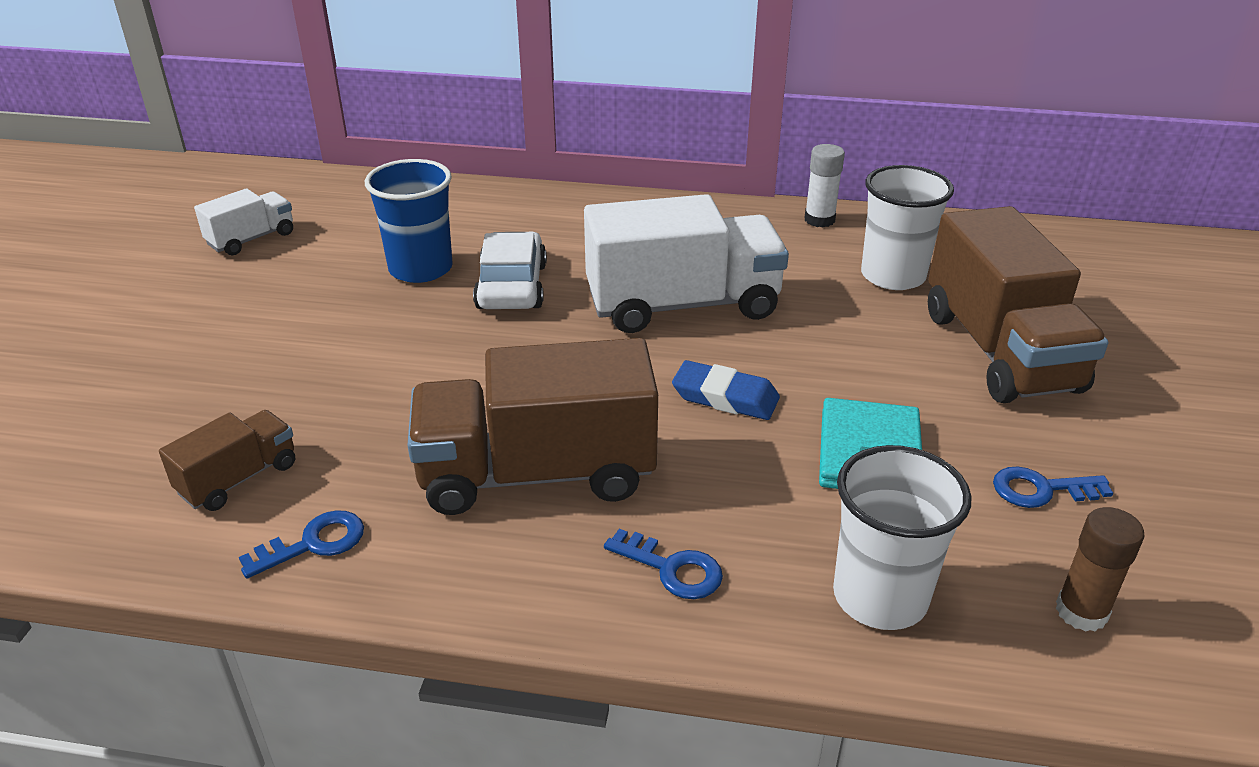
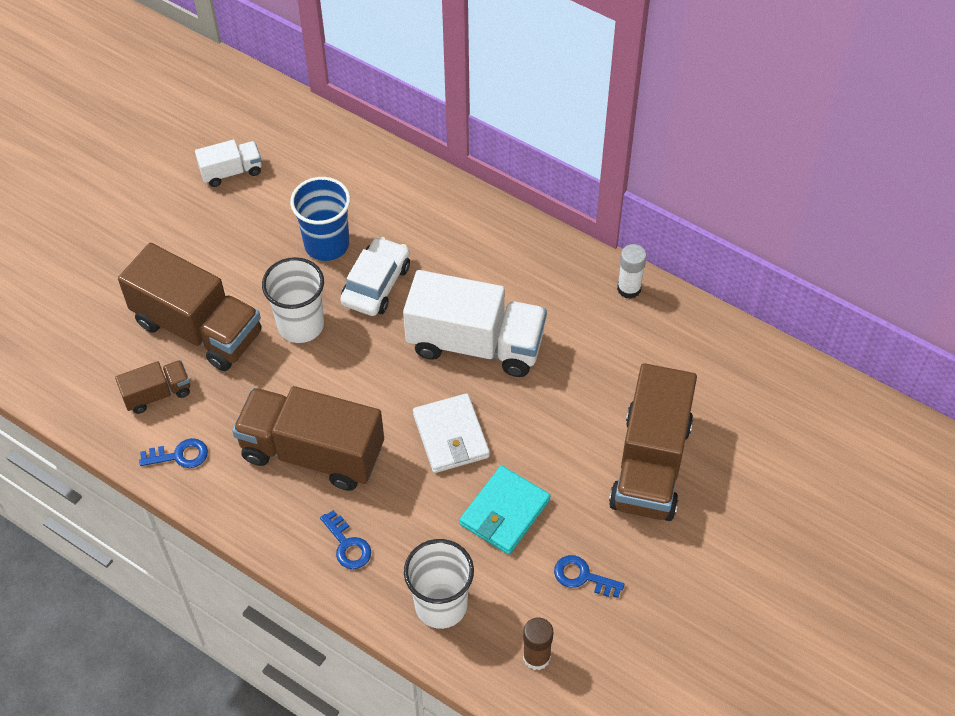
camera: 25 degrees right, 20 degrees up
(274, 389) = (198, 328): none -> brown truck
(725, 397) = (451, 436): blue eraser -> white wallet
(893, 276) = (636, 368): white cup -> white cup (300, 325)

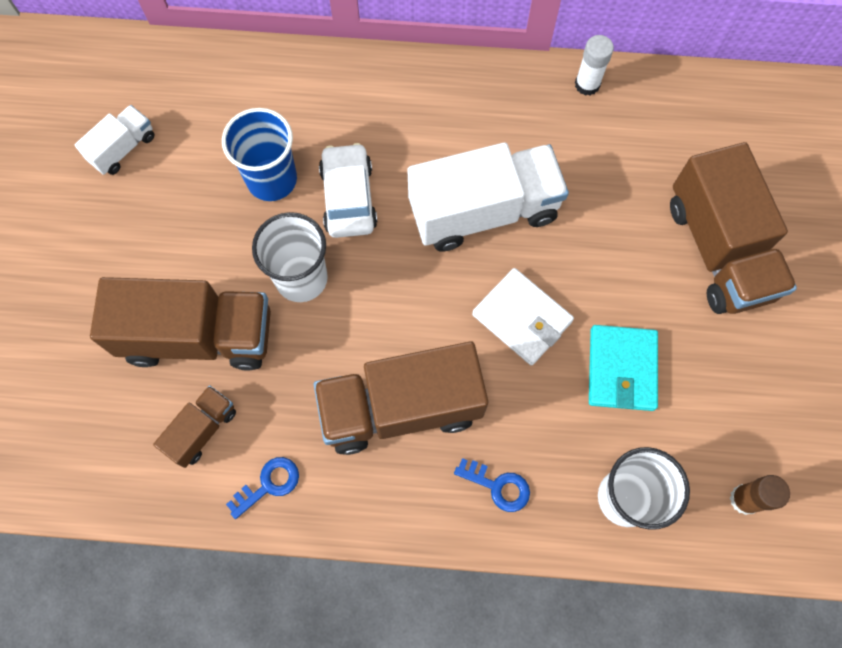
camera: 30 degrees left, 15 degrees up
(582, 577) = (732, 395): blue key -> none

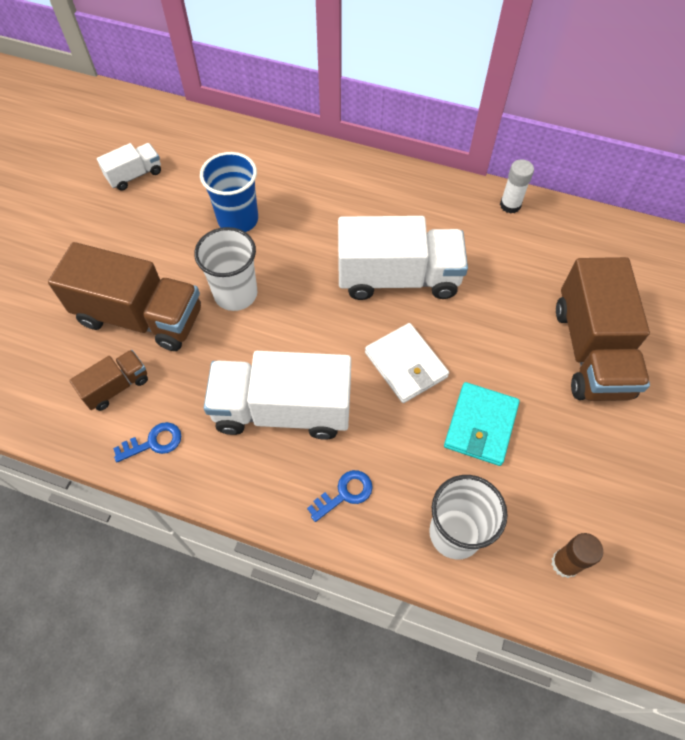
camera: 15 degrees right, 10 degrees down
(348, 197) = (293, 244): white car -> none
(401, 408) = (282, 410): brown truck -> white truck
(498, 486) = (345, 493): blue key -> blue key turned 75 degrees counterclockwise

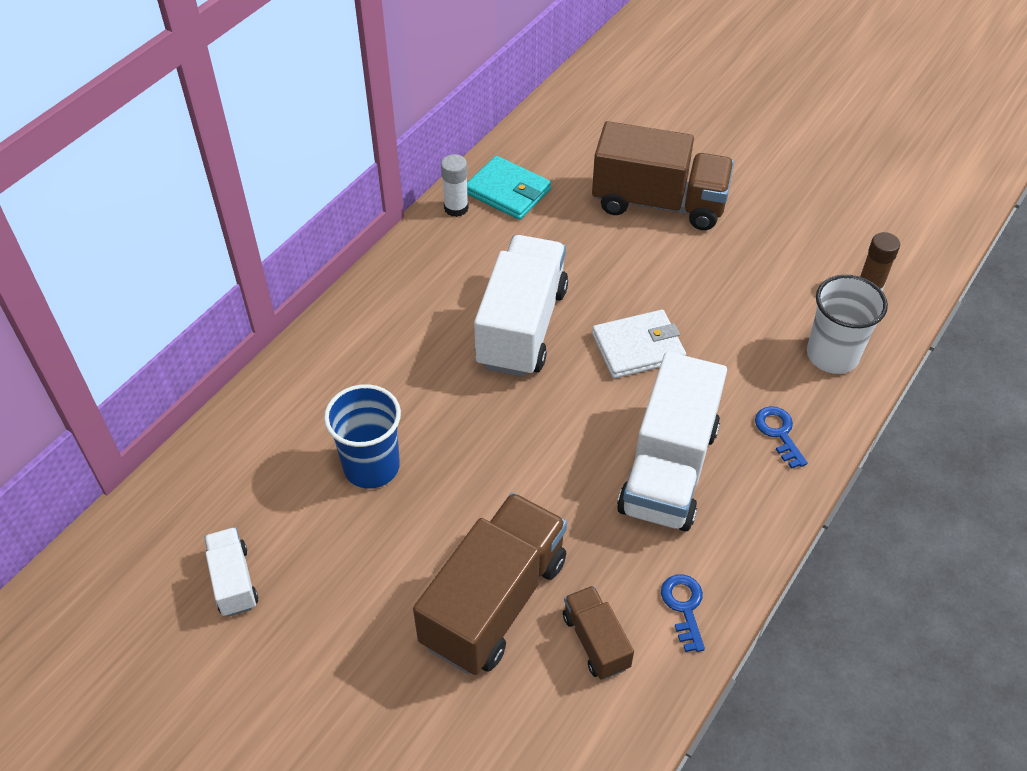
camera: 75 degrees left, 10 degrees down
(235, 294) = (492, 488): white cup -> none
(481, 425) = (722, 306): turquoise wallet -> turquoise wallet (508, 191)

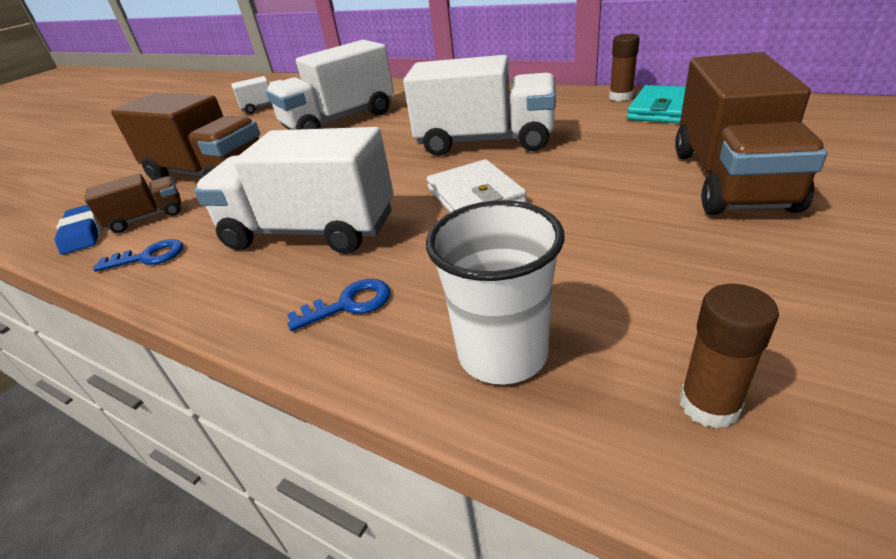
camera: 90 degrees right, 15 degrees down
(371, 466) = (339, 121): blue cup -> white truck
(456, 208) = (621, 97): white glue stick -> brown glue stick
(614, 707) = (84, 233): none -> blue eraser

